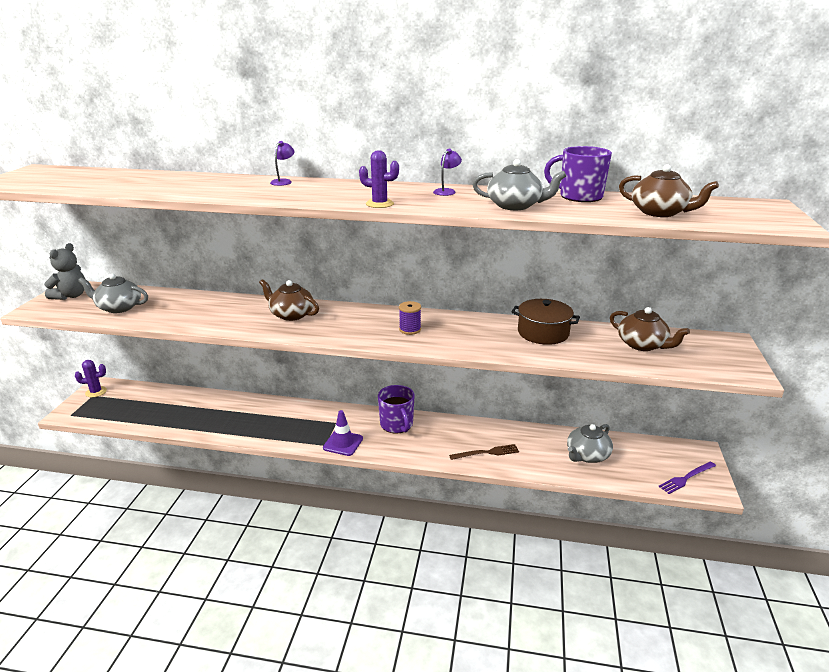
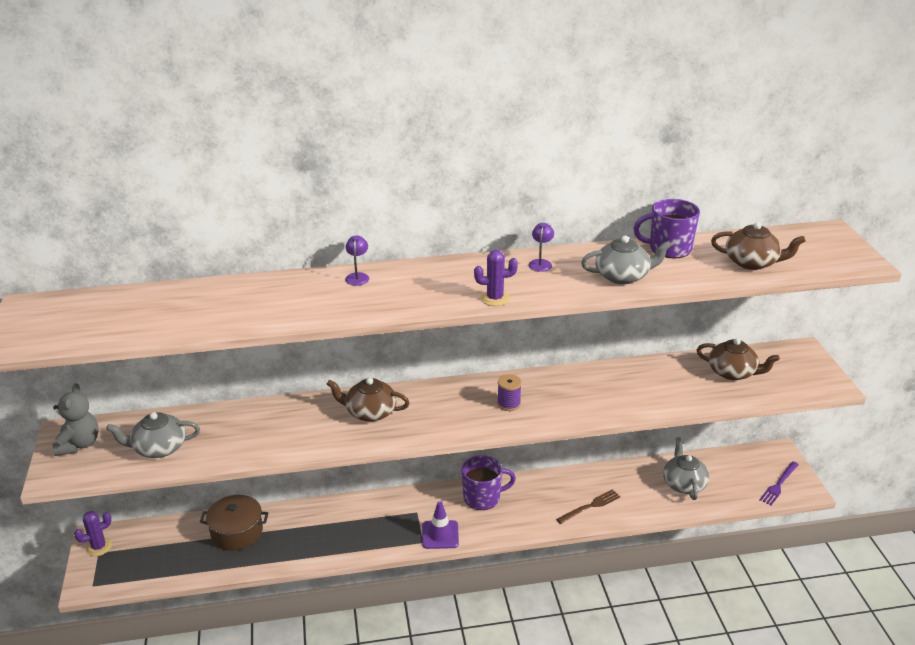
camera: 20 degrees left, 5 degrees up
(397, 424) = (483, 498): purple mug -> purple mug turned 60 degrees counterclockwise
(543, 333) = (638, 378): brown pot -> brown pot (237, 532)
(587, 455) = (684, 483): grey teapot -> grey teapot turned 150 degrees clockwise

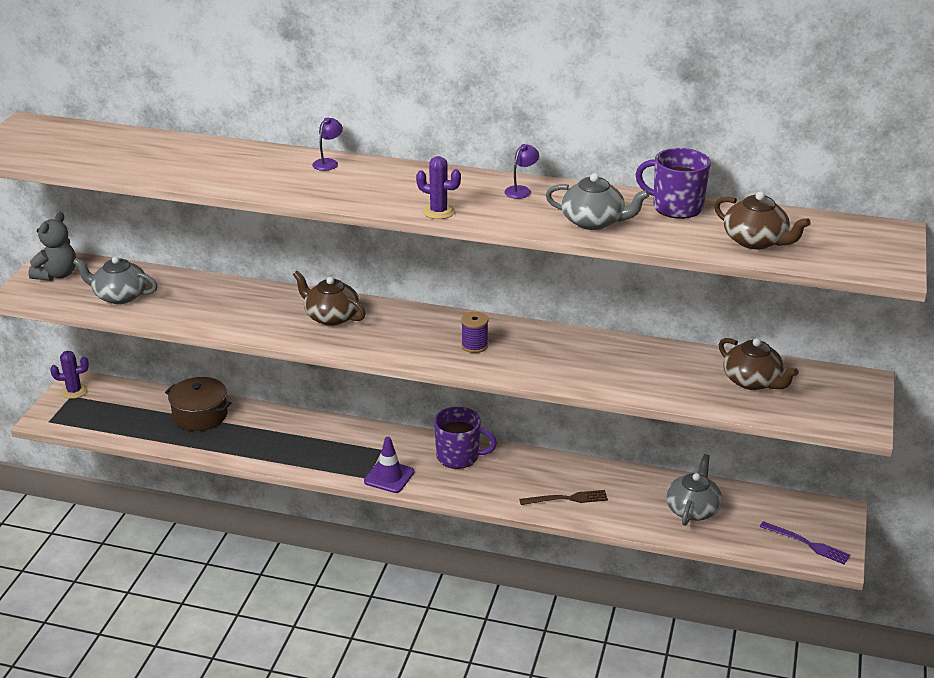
camera: 25 degrees right, 0 degrees up
(779, 484) = (807, 544): purple fork -> purple fork turned 120 degrees counterclockwise

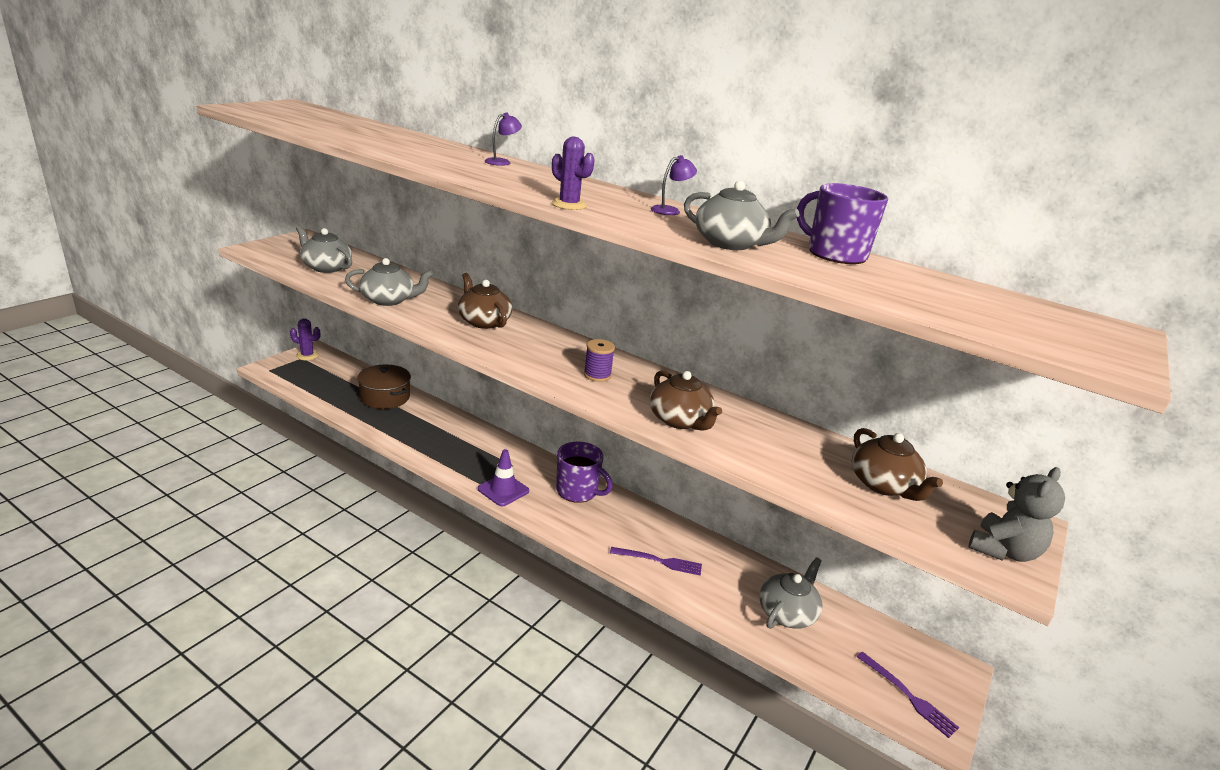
camera: 15 degrees right, 5 degrees down
(57, 275) = (295, 245): grey teddy bear -> grey teddy bear (1003, 551)
(220, 318) = (389, 300): none -> grey teapot
(567, 499) = (659, 561): brown fork -> purple fork
(756, 241) = (923, 298): brown teapot -> brown teapot (680, 420)

